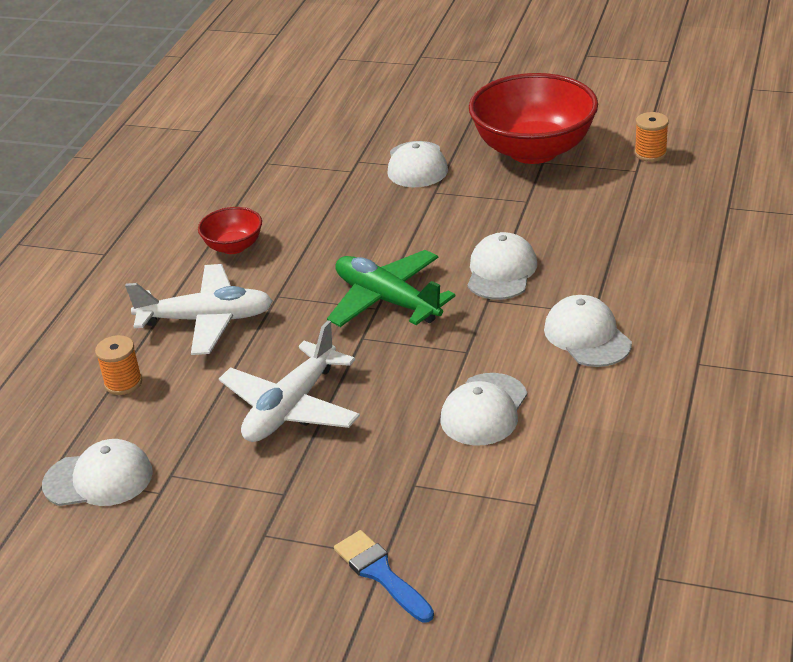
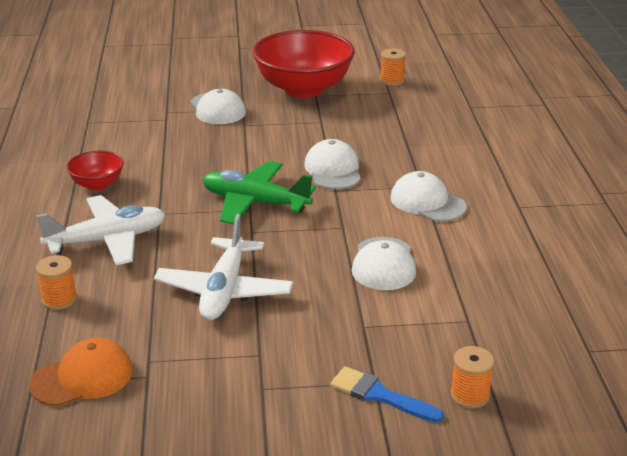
camera: 25 degrees left, 5 degrees down
(99, 479) = (82, 377): white cap -> orange cap
(479, 599) = (470, 395): none -> orange spool

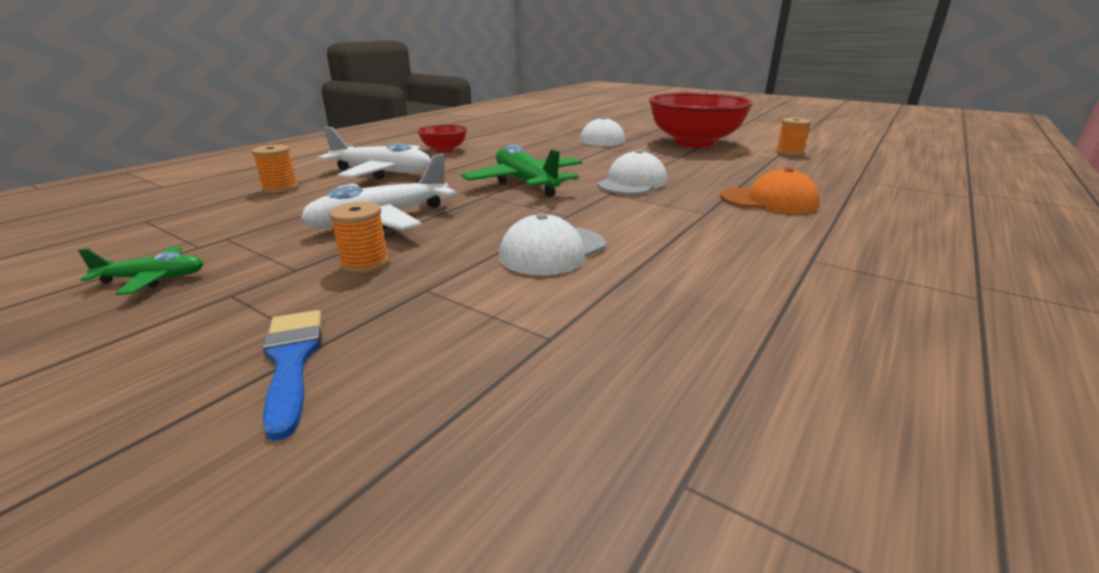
camera: 40 degrees right, 5 degrees down
(82, 377) = (170, 229): orange cap -> orange cap (769, 201)
(185, 408) = (153, 279): none -> green plane
(427, 202) = (691, 224): white cap -> none
(470, 395) = (377, 430): orange spool -> orange spool (365, 264)

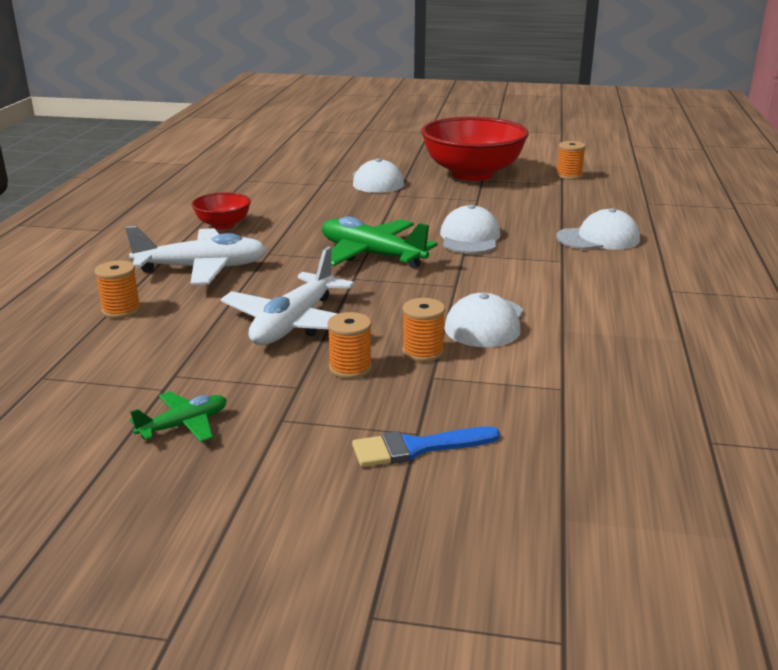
camera: 25 degrees left, 0 degrees up
(292, 361) = (417, 448): blue brush -> blue brush turned 60 degrees counterclockwise
(452, 264) = (423, 352): none -> orange spool
(769, 201) = (598, 238): orange cap -> white cap

